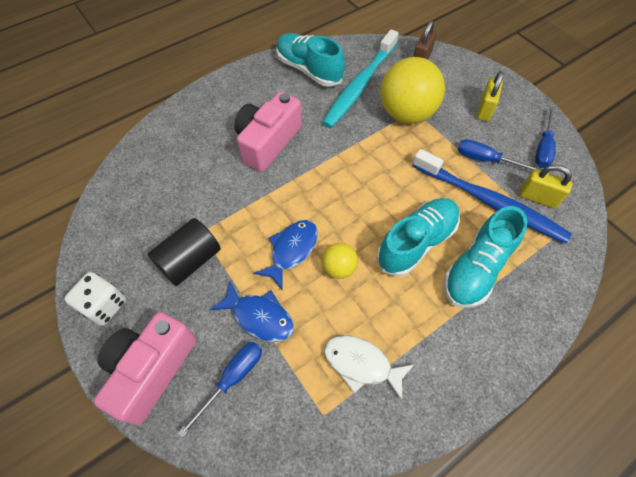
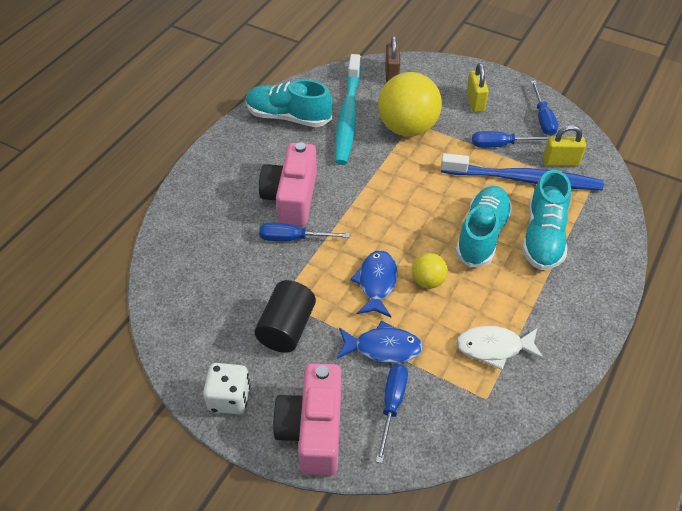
camera: 25 degrees left, 10 degrees down
(246, 180) = (293, 238): none -> blue screwdriver

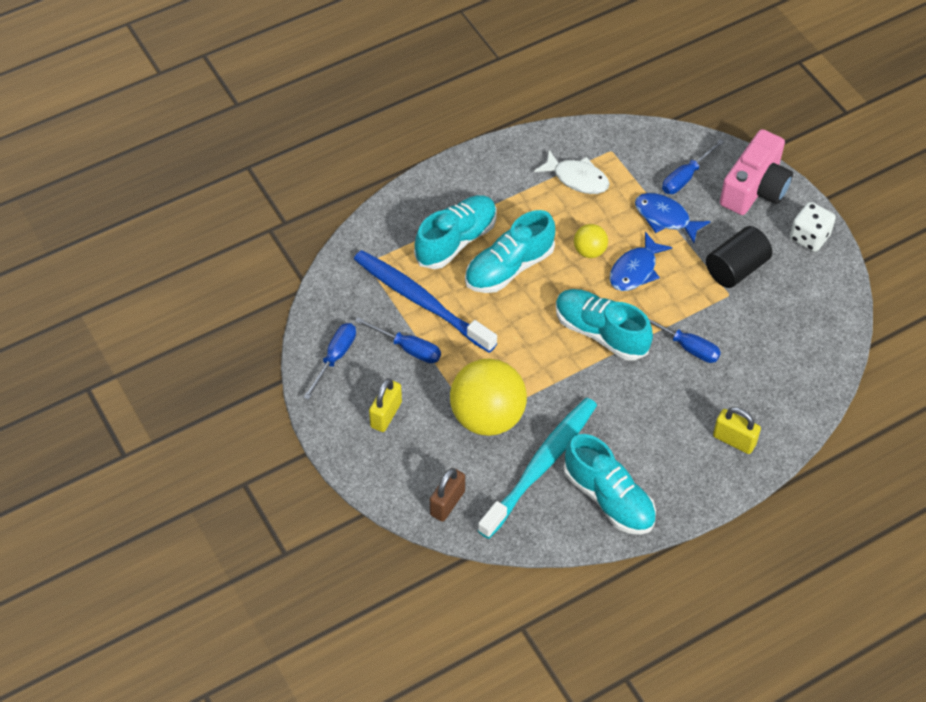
camera: 150 degrees left, 5 degrees up
(291, 197) = (663, 391): pink camera -> none
(369, 218) = (601, 332): none -> turquoise shoe
(560, 162) = (367, 301): yellow padlock -> yellow padlock (734, 440)

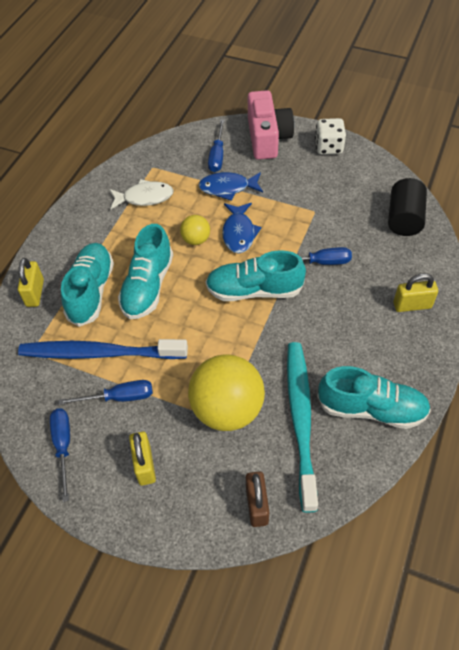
camera: 35 degrees left, 0 degrees up
(407, 211) = (35, 293): none -> yellow padlock
(736, 268) = (303, 192): black cylinder -> black cylinder (404, 219)

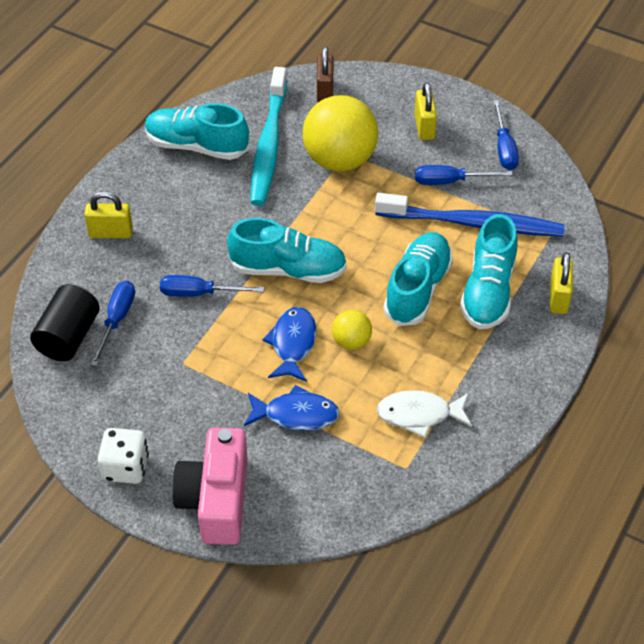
camera: 175 degrees left, 5 degrees down
(217, 155) = (302, 475): blue screwdriver -> blue screwdriver (117, 320)

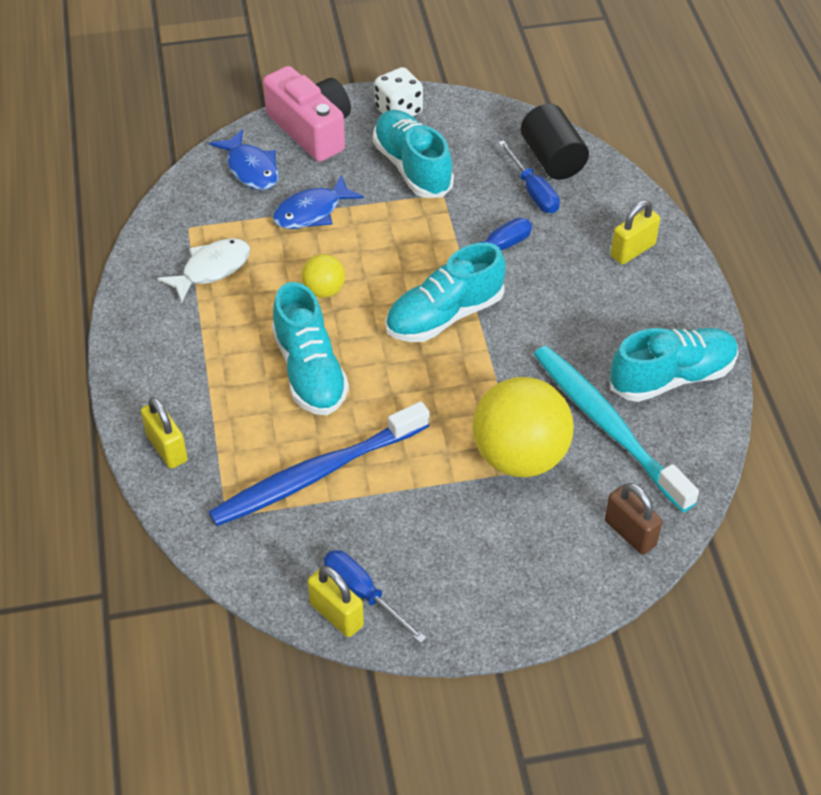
camera: 140 degrees right, 0 degrees up
(293, 344) = (371, 259): blue fish -> blue fish (251, 168)
(424, 127) = (476, 561): yellow padlock -> yellow padlock (336, 614)
(450, 181) = (384, 508): blue screwdriver -> none
(488, 291) = (241, 411): turquoise shoe -> turquoise shoe (412, 167)

